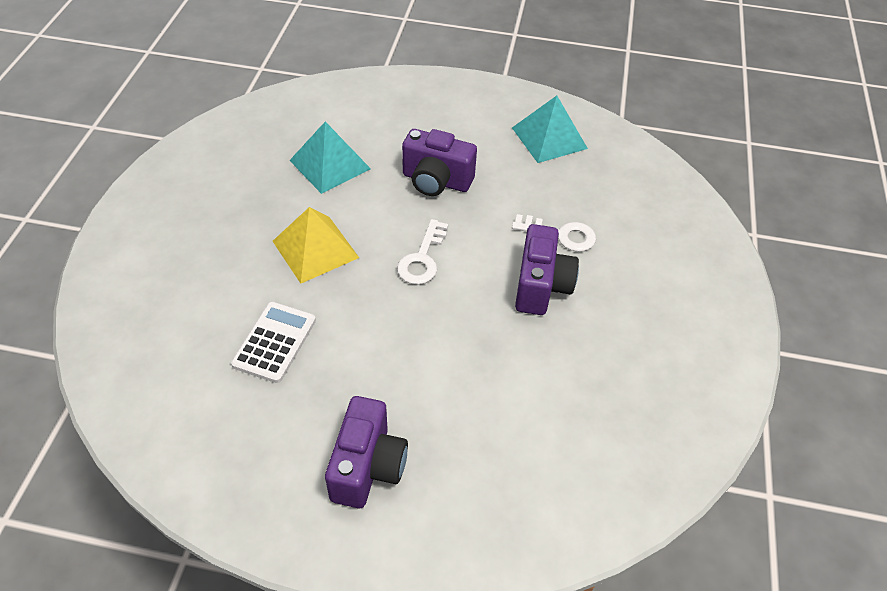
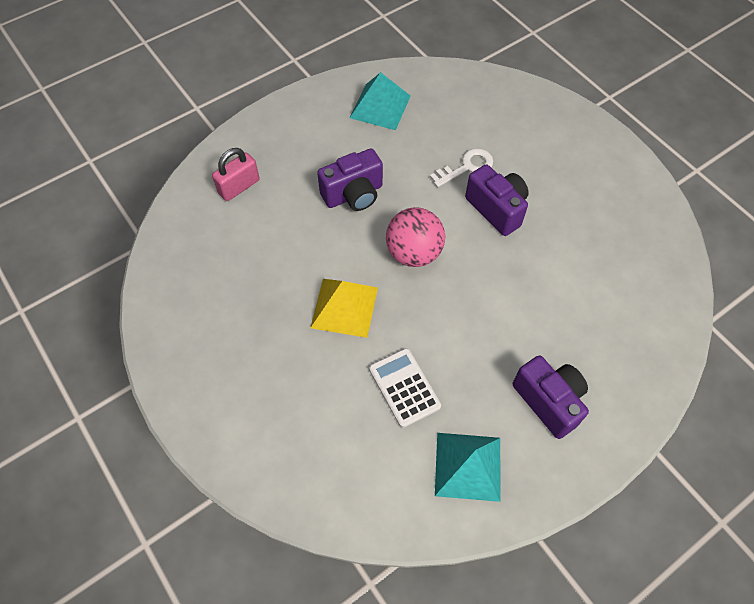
camera: 45 degrees left, 10 degrees up
(330, 164) = (272, 242): turquoise pyramid -> turquoise pyramid (468, 466)
(361, 112) = (239, 187): none -> pink padlock
(422, 258) = (414, 253): white key -> pink ball

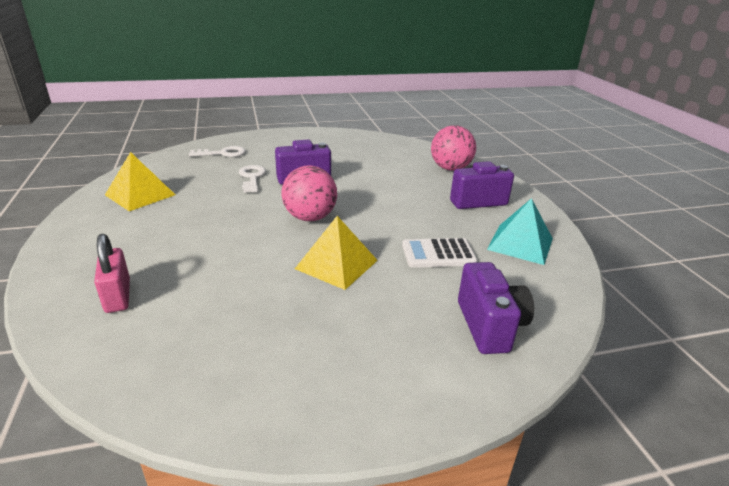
camera: 70 degrees left, 30 degrees down
(353, 194) = (218, 230): purple camera -> purple camera (489, 326)
(380, 106) = (140, 195): turquoise pyramid -> yellow pyramid
(506, 113) = (222, 153): none -> white key
(628, 351) = (450, 168): none -> pink ball

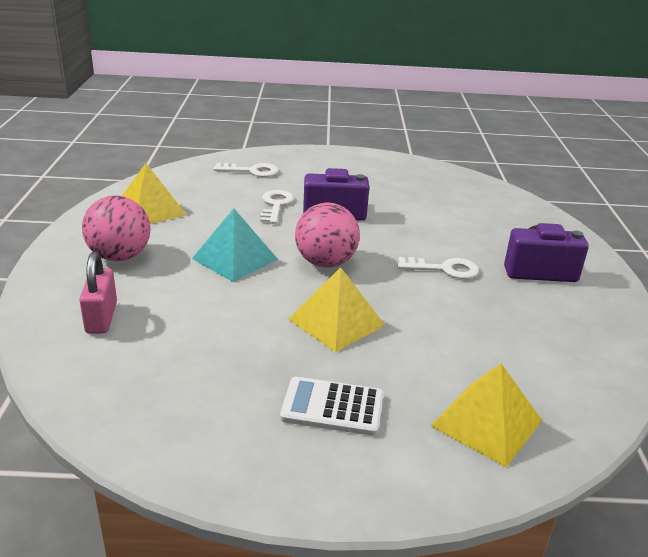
camera: 15 degrees right, 0 degrees up
(406, 209) = (444, 269): none -> white key
(438, 254) = (461, 329): white calculator -> white calculator (332, 407)
(450, 168) = (523, 224): pink ball -> pink ball (120, 256)
(489, 326) = (487, 423): purple camera -> yellow pyramid
(520, 243) = (571, 333): turquoise pyramid -> turquoise pyramid (235, 259)

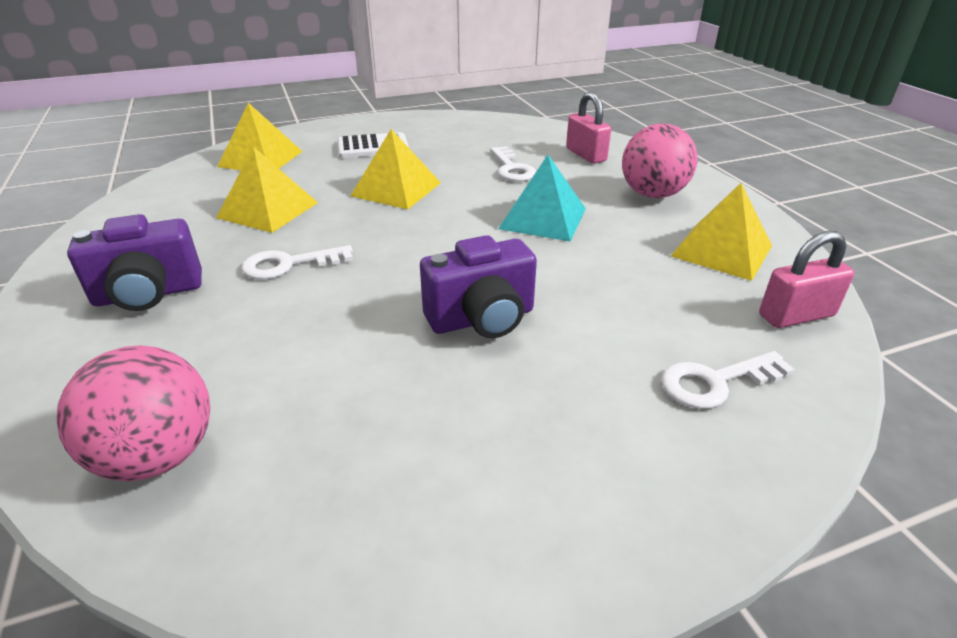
camera: 160 degrees right, 5 degrees up
(173, 178) = (796, 315): none -> pink padlock
(276, 205) = (580, 307): white key -> white key (511, 168)
(325, 263) = (441, 237): pink ball -> pink ball (158, 456)
(466, 327) = (268, 210): none -> yellow pyramid

